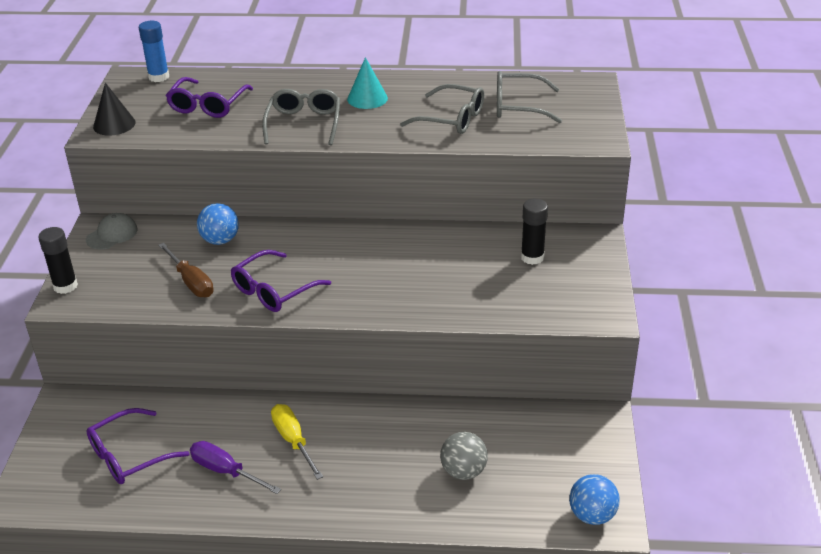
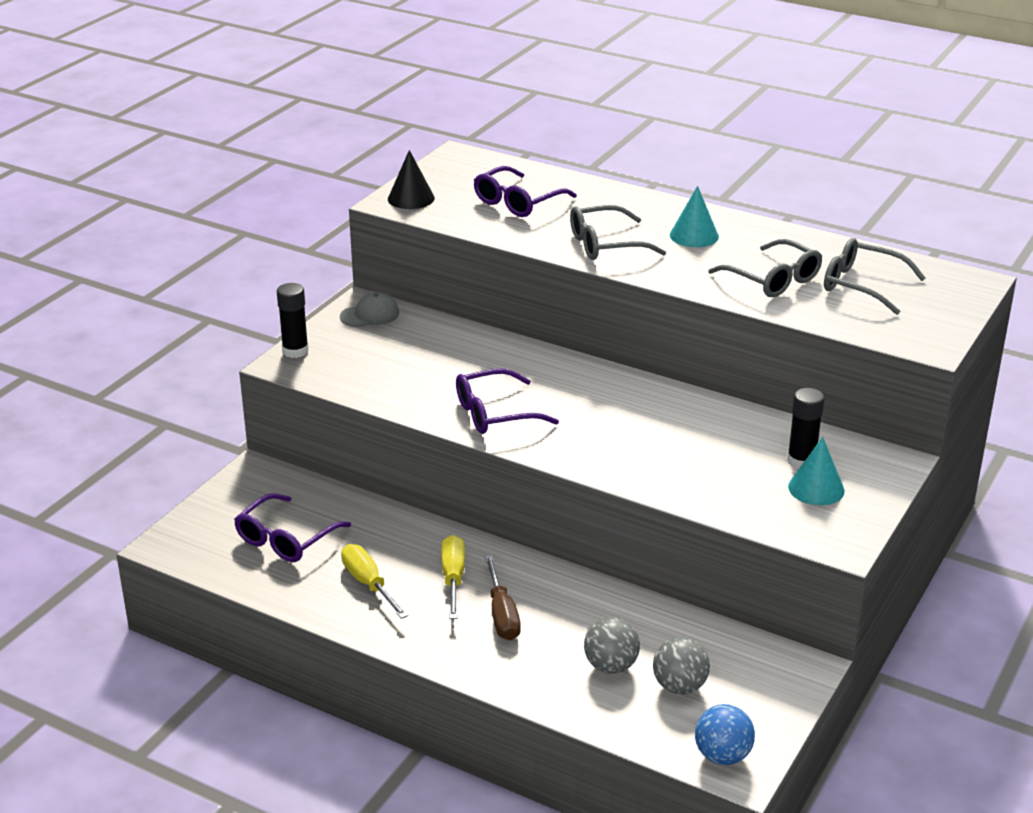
camera: 25 degrees right, 5 degrees down
(129, 456) = (285, 539): purple glasses -> purple glasses turned 45 degrees counterclockwise
(158, 77) = (487, 161): blue glue stick -> none
(191, 282) = (418, 381): brown screwdriver -> brown screwdriver (502, 614)
(220, 240) = (473, 350): blue ball -> none
(225, 471) = (368, 584): purple screwdriver -> yellow screwdriver
(304, 123) = (605, 245): grey glasses -> grey glasses turned 135 degrees counterclockwise
(524, 469) = (679, 686): none -> grey ball
(557, 276) = (816, 488): none -> turquoise cone

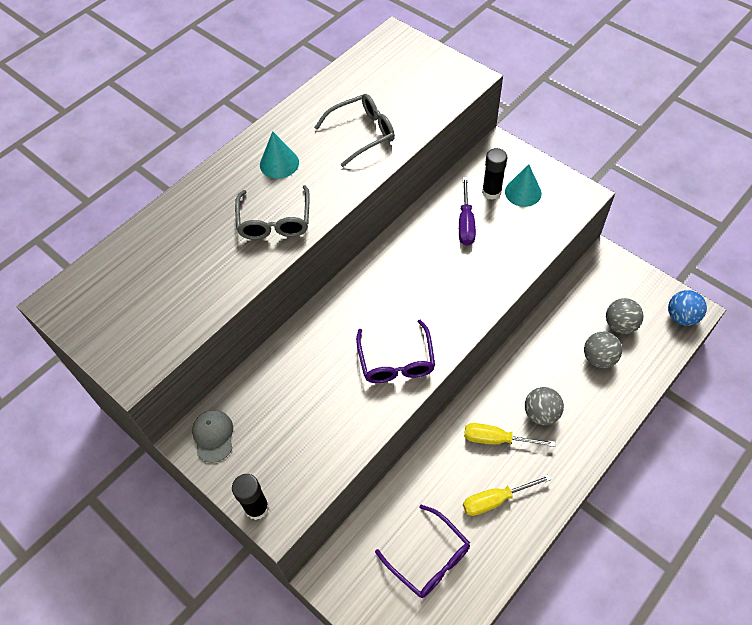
camera: 75 degrees left, 25 degrees up
(411, 198) = (130, 353): black cone -> none
(502, 614) = (541, 414): brown screwdriver -> grey ball
(517, 202) = (174, 270): purple glasses -> none
(733, 444) = (466, 223): none -> purple screwdriver
(861, 285) = (383, 89): grey glasses -> none

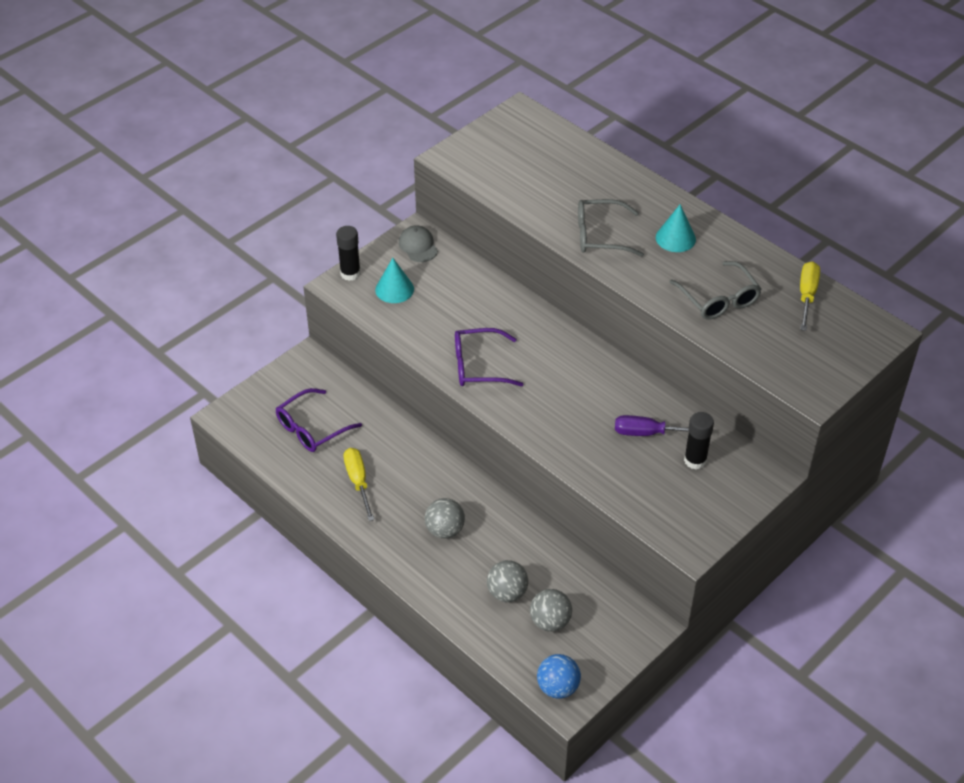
camera: 90 degrees right, 10 degrees down
(213, 436) = (418, 246): grey cap -> grey cap turned 105 degrees counterclockwise
(496, 439) = (420, 489): yellow screwdriver -> yellow screwdriver (807, 295)
(523, 192) = (695, 489): turquoise cone -> turquoise cone (394, 289)

